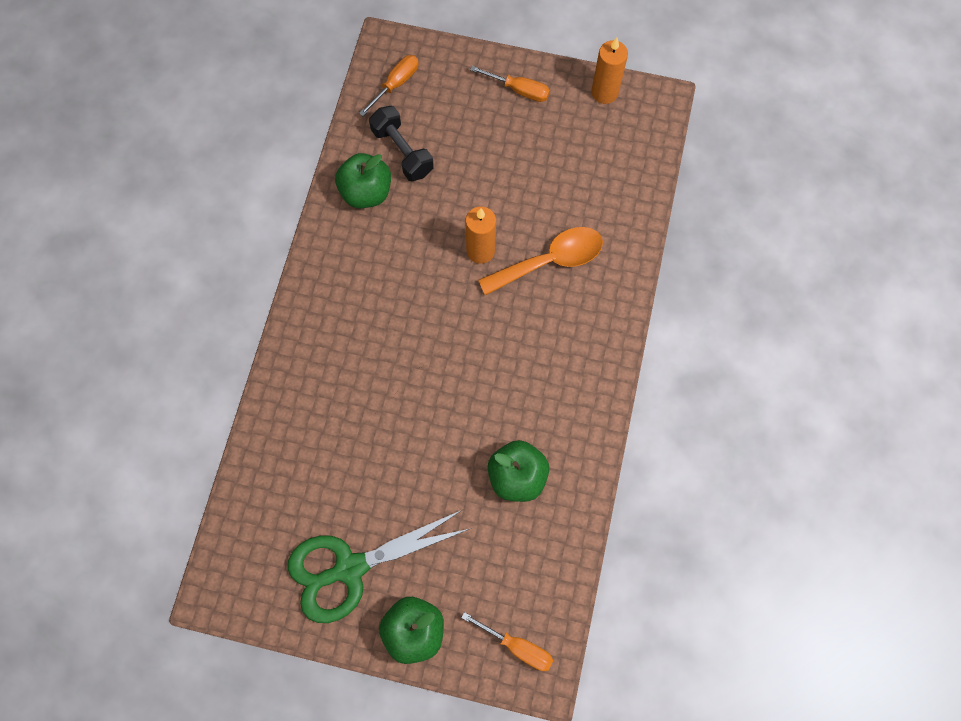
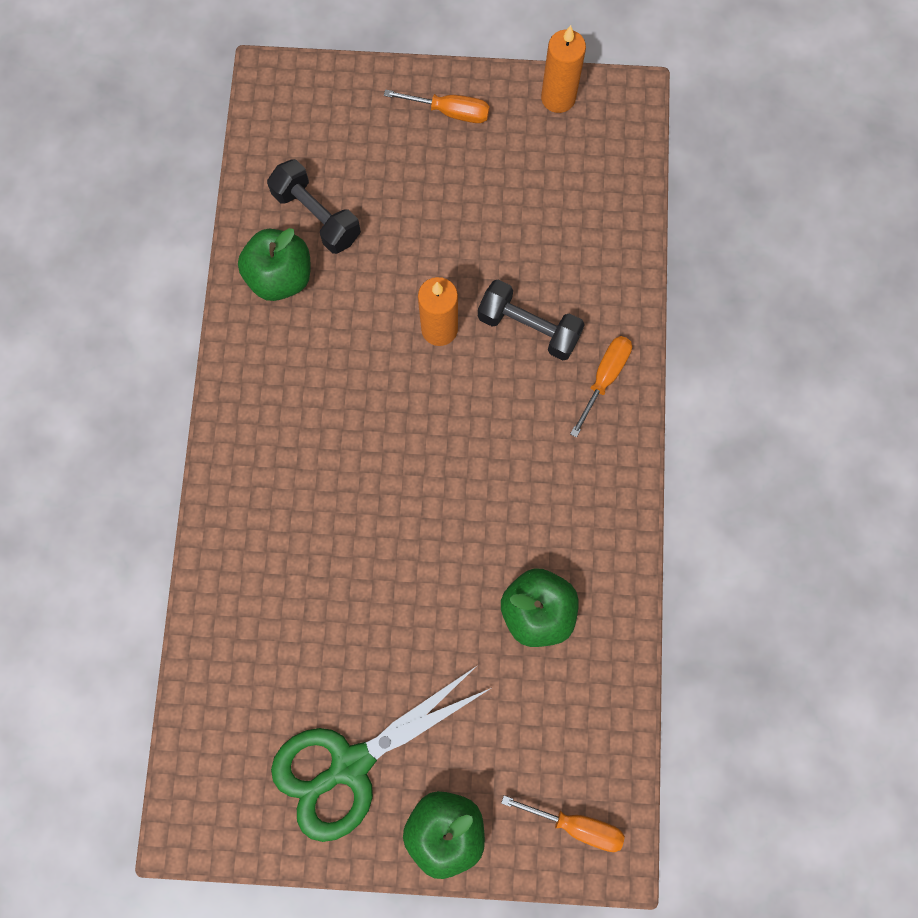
camera: 10 degrees left, 5 degrees up
(396, 84) = (292, 128): orange screwdriver -> orange screwdriver (605, 377)
(550, 261) = (528, 328): orange spoon -> black dumbbell

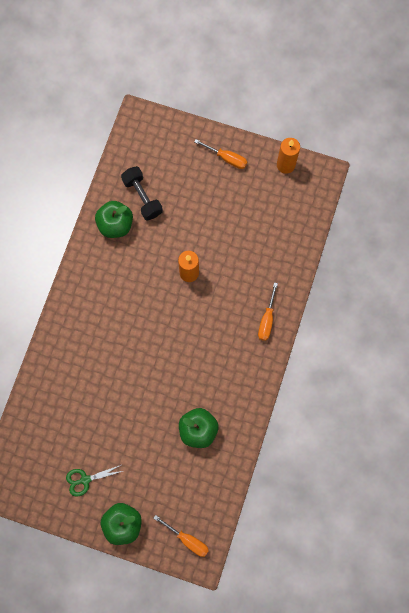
camera: 15 degrees right, 0 degrees up
(350, 764) = (85, 480): green scissors -> green scissors, size x0.49
(528, 328) = (235, 284): black dumbbell -> none
(605, 377) = (267, 320): orange screwdriver -> orange screwdriver turned 150 degrees clockwise

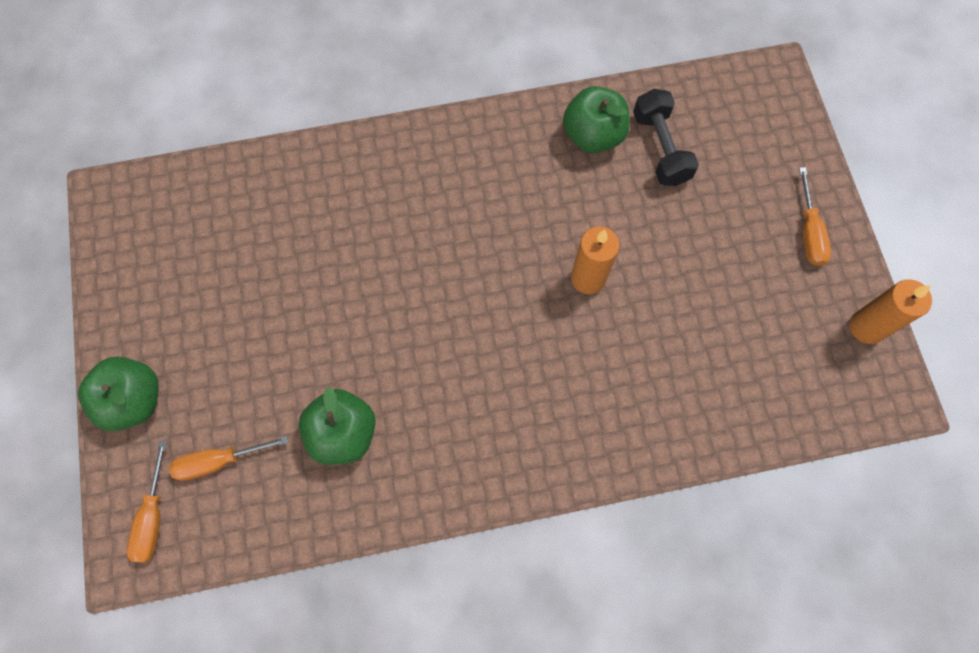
camera: 60 degrees right, 5 degrees down
(85, 480) = (177, 307): green scissors -> none
(142, 197) = (660, 148): black dumbbell -> black dumbbell turned 45 degrees counterclockwise
(267, 320) = (588, 442): orange screwdriver -> orange screwdriver (218, 461)

